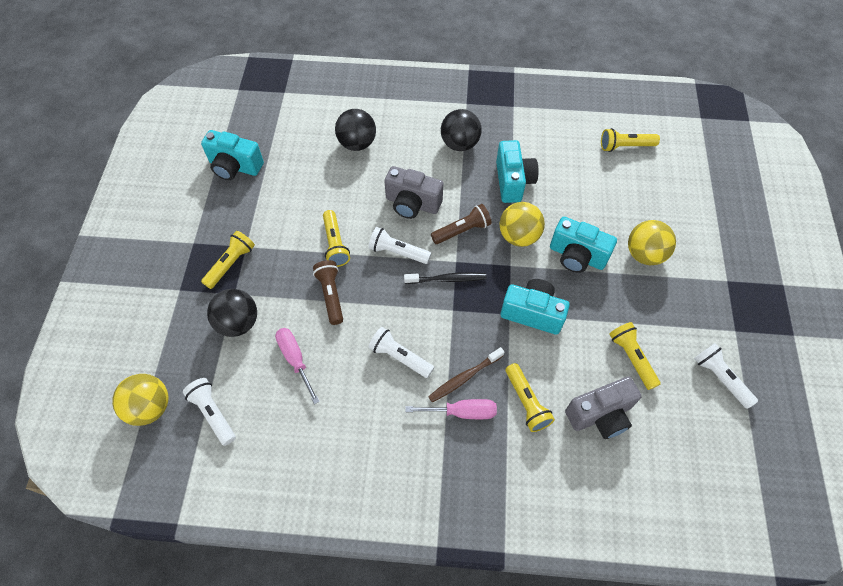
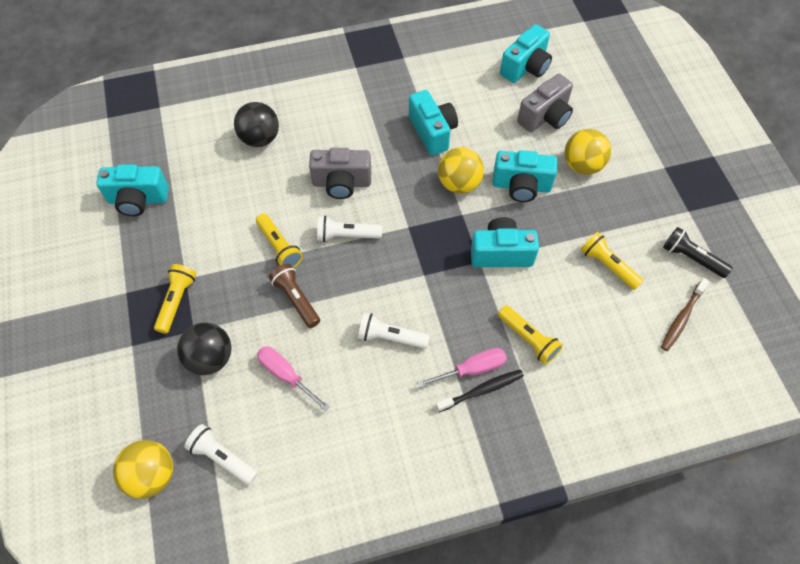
camera: 20 degrees left, 0 degrees up
(447, 279) = (406, 247): black toothbrush -> black toothbrush (482, 390)
(459, 144) = (365, 109): black ball -> none
(462, 230) = (402, 195): brown flashlight -> none
(464, 377) = (461, 336): brown toothbrush -> brown toothbrush (682, 318)
(600, 415) = (600, 328): grey camera -> grey camera (545, 117)
(625, 146) = (525, 67): yellow flashlight -> turquoise camera
(720, 378) = (691, 258): white flashlight -> black flashlight

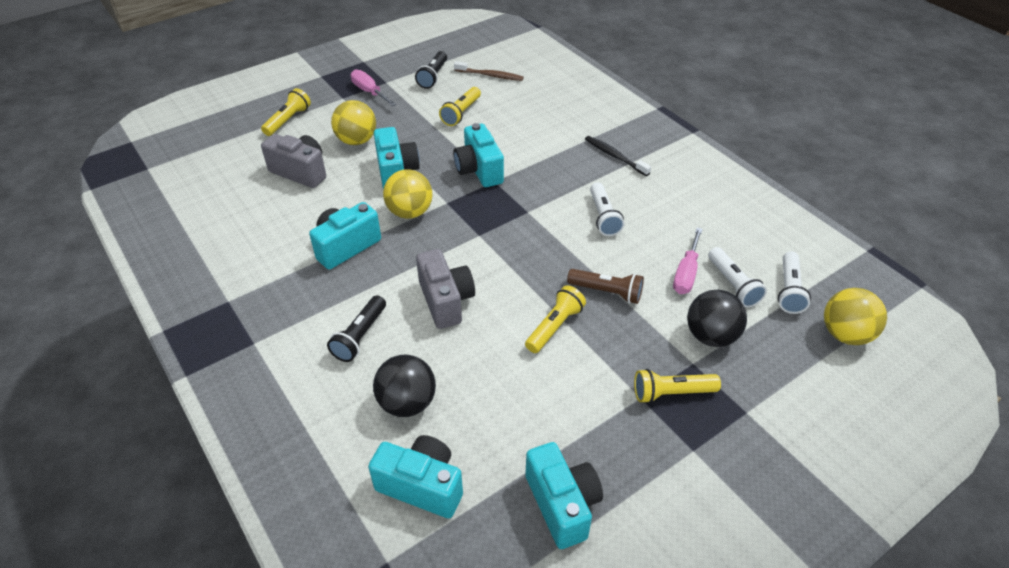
camera: 110 degrees left, 15 degrees down
(296, 299) = (607, 292): brown flashlight -> brown flashlight turned 105 degrees counterclockwise
(332, 124) = (360, 336): none -> black flashlight
(347, 235) = (512, 276): white flashlight -> white flashlight (733, 284)
(472, 369) = (600, 165): pink screwdriver -> pink screwdriver (369, 92)
(525, 67) = (229, 197): turquoise camera -> turquoise camera (422, 486)
(528, 339) = (554, 141): yellow flashlight -> yellow flashlight (288, 120)

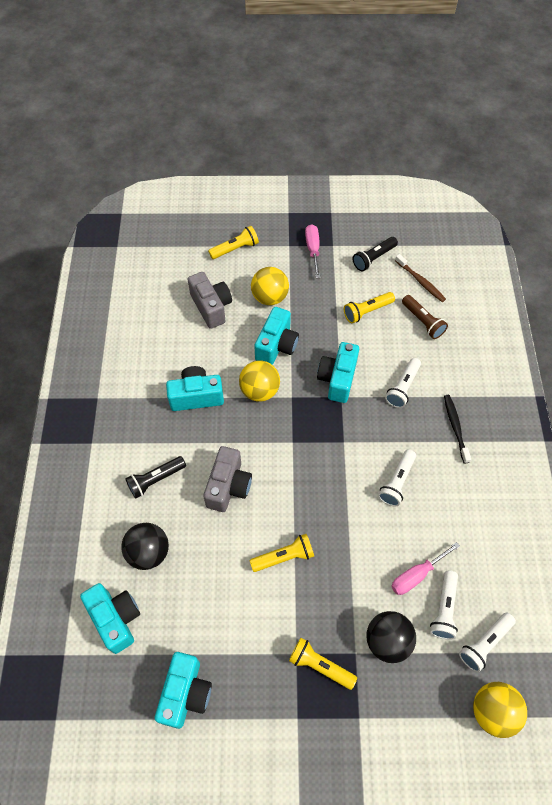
camera: 35 degrees right, 15 degrees up
(544, 150) = (403, 387): none -> white flashlight
(607, 292) = (343, 552): brown flashlight -> brown flashlight (422, 321)

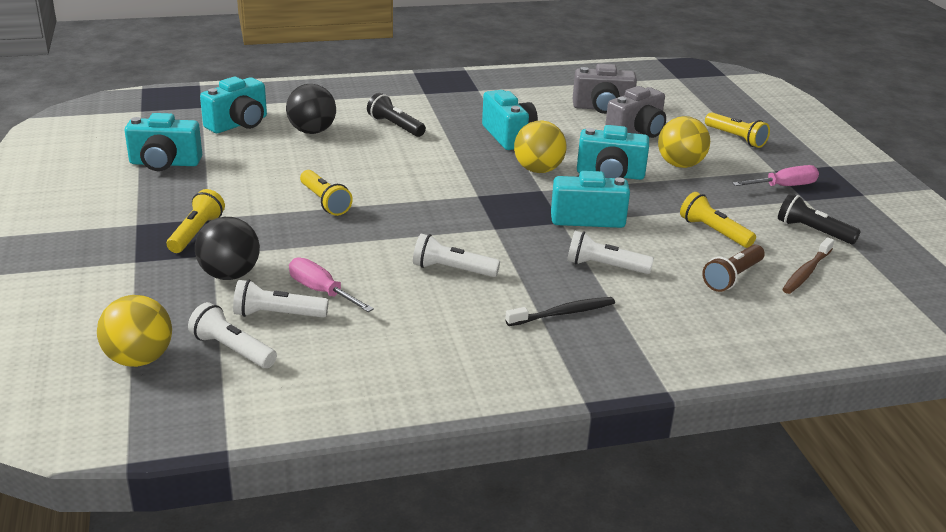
camera: 75 degrees right, 30 degrees down
(228, 486) = (402, 163): grey camera -> grey camera (602, 108)

